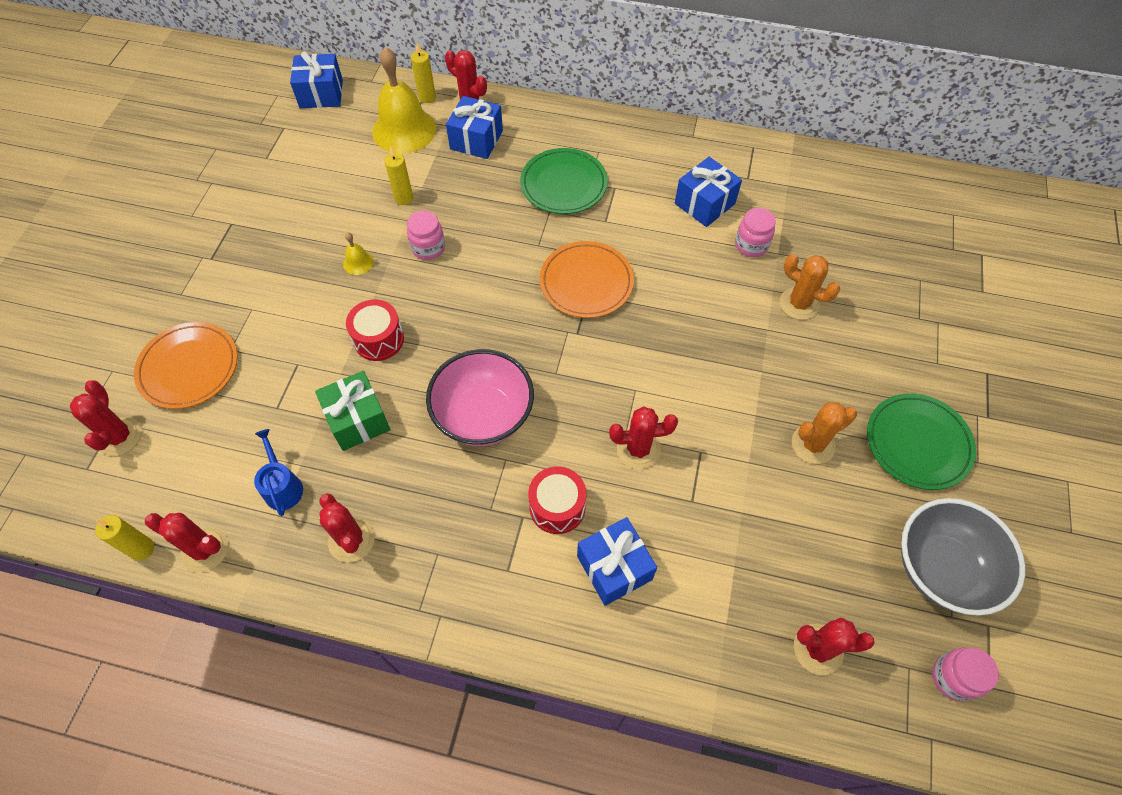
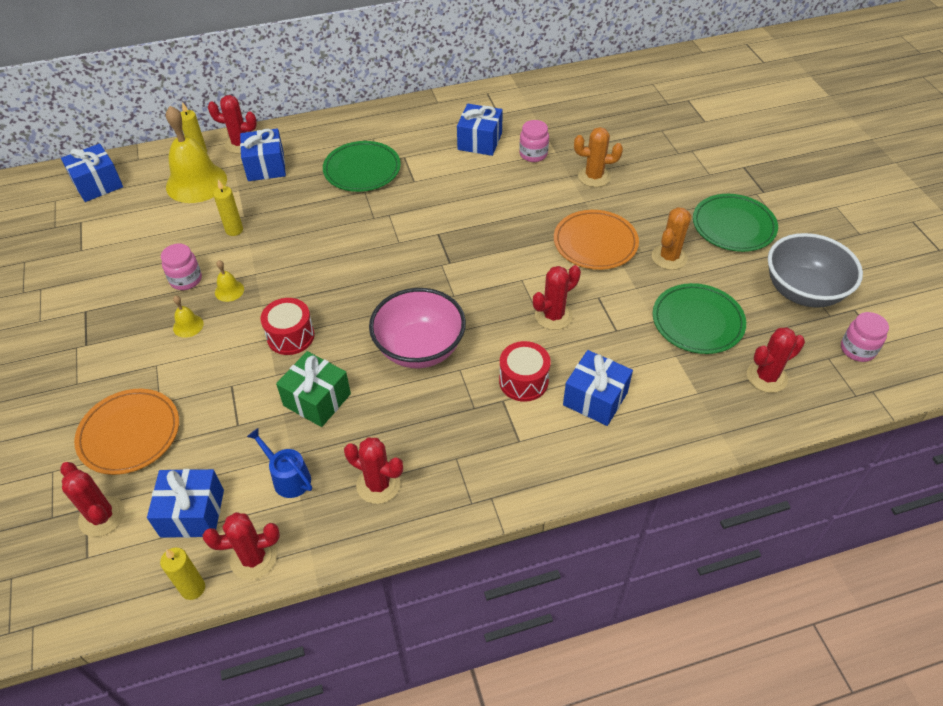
camera: 30 degrees left, 10 degrees down
(187, 475) = (192, 513): none -> blue gift
(301, 282) = (188, 326): none -> yellow bell
(428, 248) = (283, 256): pink jar -> pink jar (186, 280)
(586, 282) = (430, 226): orange plate -> orange plate (595, 243)
(788, 539) = (697, 321): none -> green plate

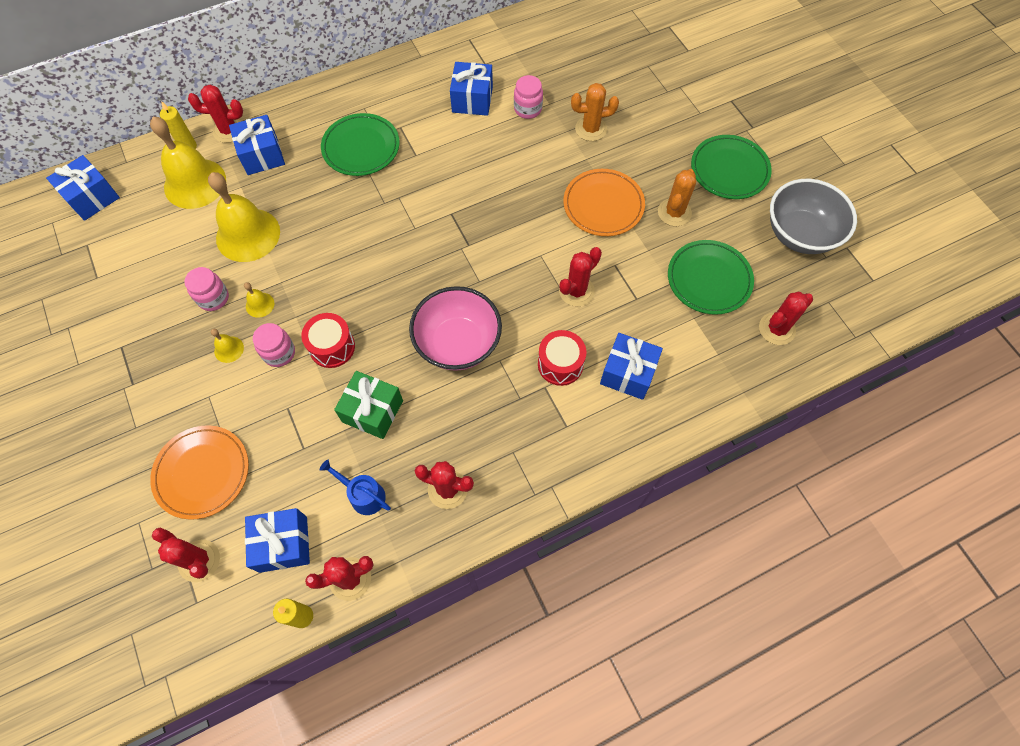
camera: 10 degrees left, 15 degrees up
(234, 230) = (248, 234): yellow candle -> yellow bell
(857, 349) = (853, 289): pink jar -> pink jar (279, 353)

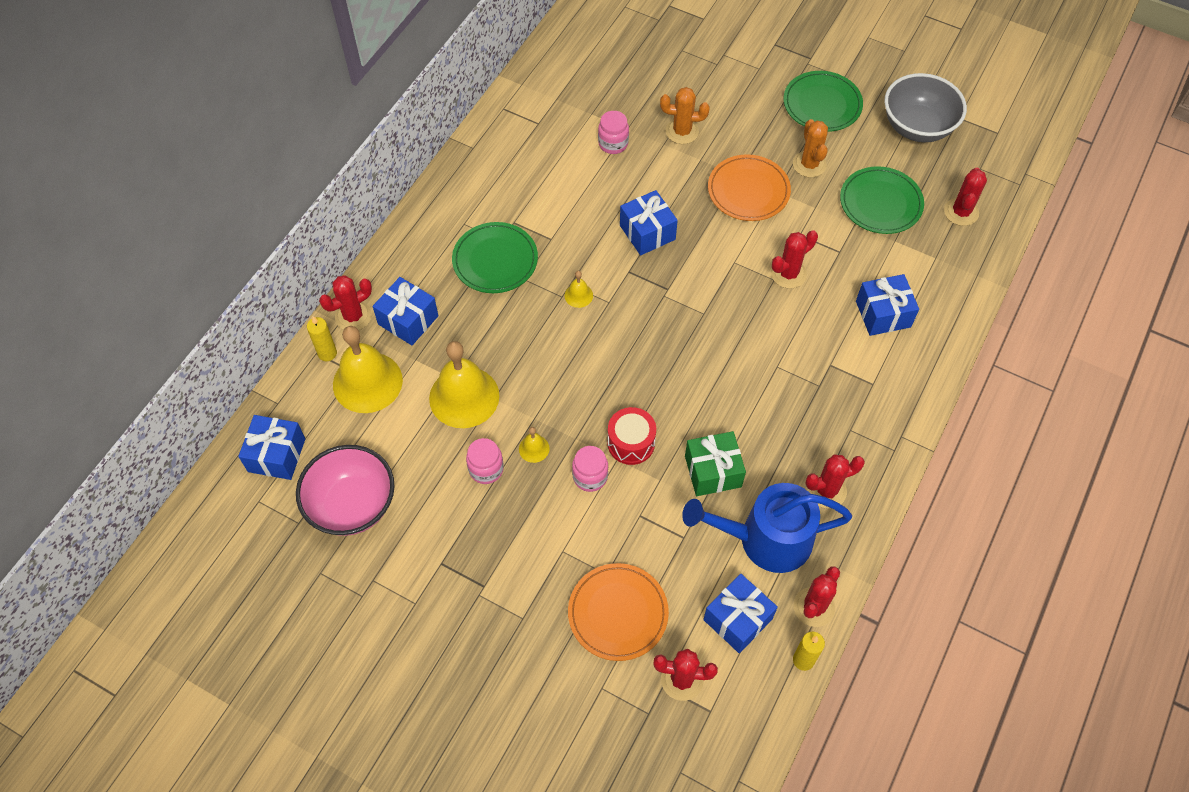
camera: 35 degrees left, 5 degrees down
(229, 349) = (542, 502): yellow bell -> yellow bell (578, 295)
(364, 495) = (766, 539): blue watering can -> blue watering can, size x2.08
(458, 343) = (732, 374): pink bowl -> pink bowl (352, 505)
(472, 99) = (556, 162): blue gift -> blue gift (647, 232)
(560, 364) = (826, 339): red drum -> none
(576, 291) = (788, 274): red cactus -> red cactus turned 45 degrees clockwise
(591, 129) = (682, 131): orange cactus -> orange cactus turned 45 degrees clockwise

